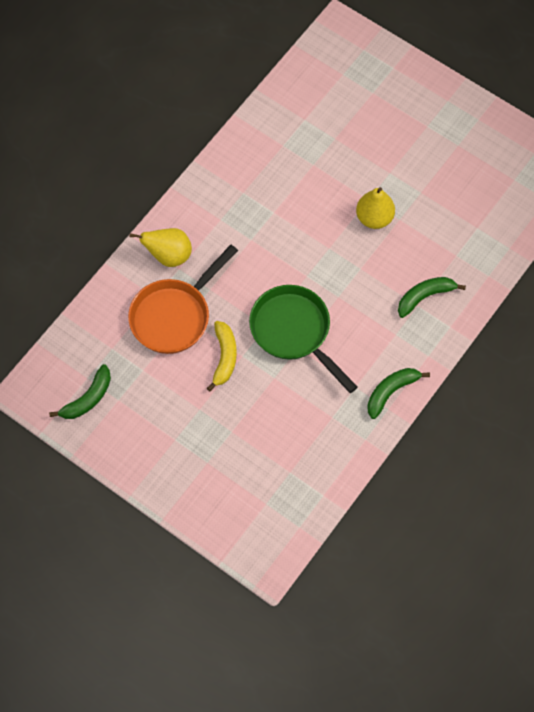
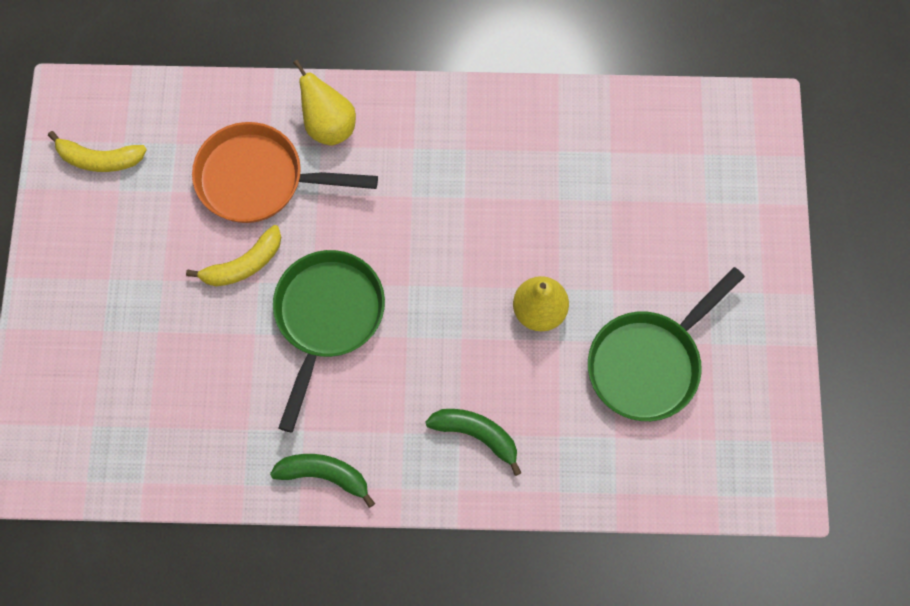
camera: 55 degrees right, 5 degrees up
(88, 398) = (99, 159): green banana -> yellow banana
(446, 183) = (649, 363): none -> green pan

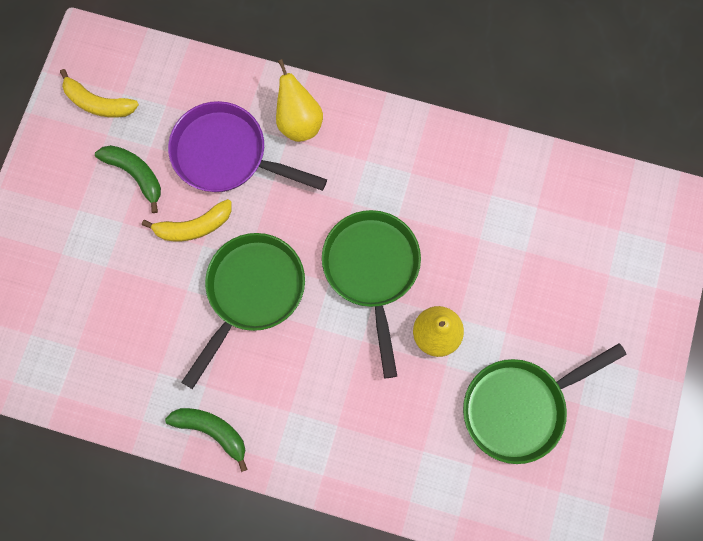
camera: 15 degrees right, 5 degrees up
(259, 179) = (227, 155): orange pan -> purple pan
(452, 262) = (372, 271): none -> green pan
(476, 435) = (352, 431): green banana -> green banana (135, 174)

